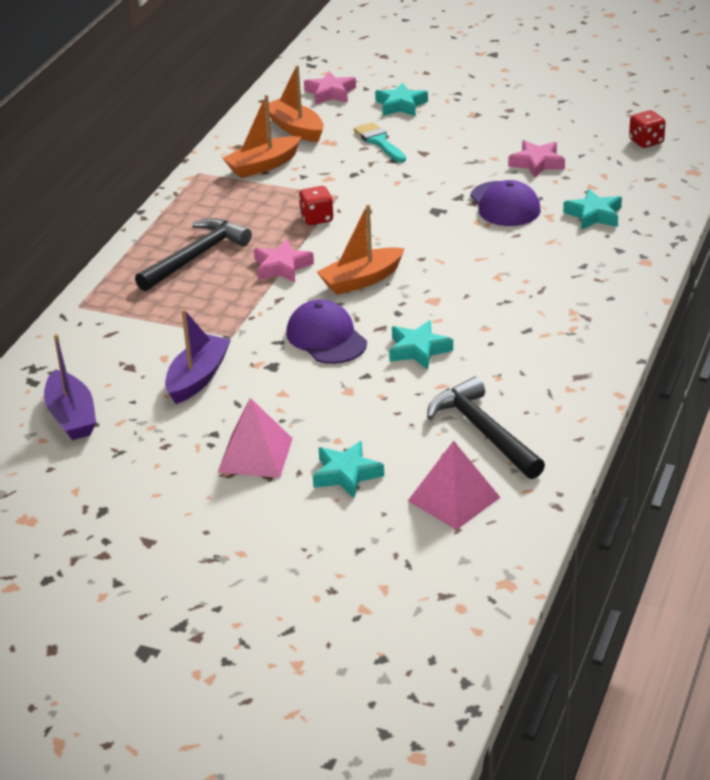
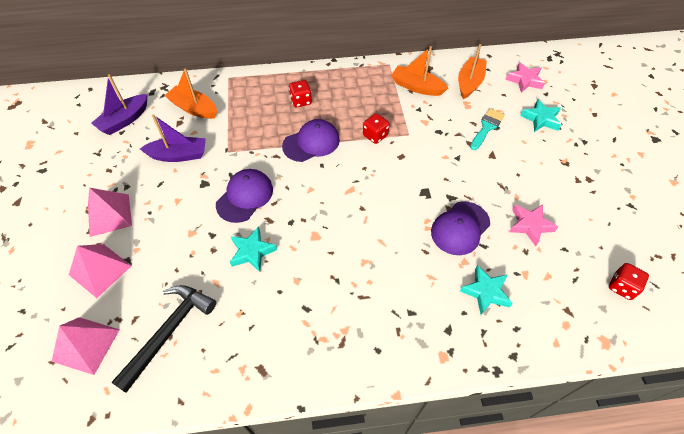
camera: 60 degrees right, 20 degrees up
(195, 257) = (301, 101): black hammer -> red dice
(282, 267) = (311, 143): pink star -> purple cap
(346, 474) = (100, 270): turquoise star -> pink pyramid
(361, 280) = (318, 187): orange boat -> orange boat (194, 108)

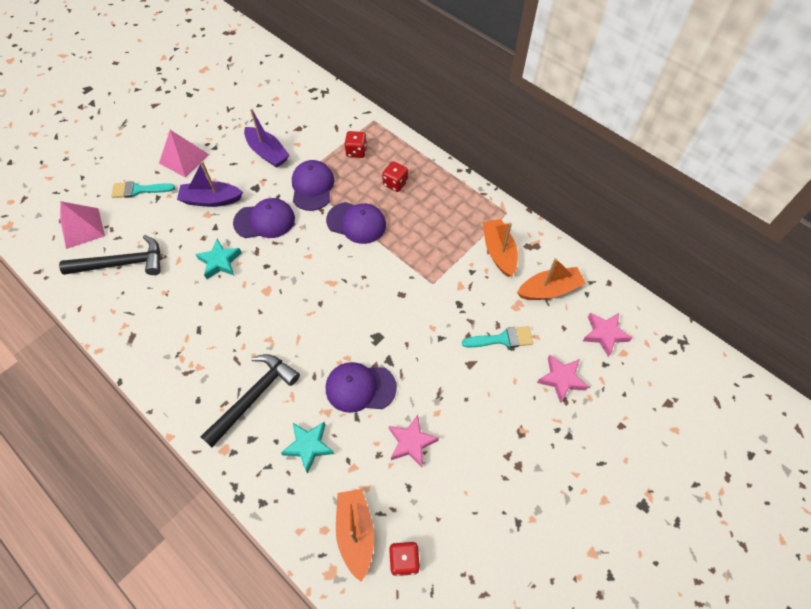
camera: 50 degrees right, 5 degrees up
(100, 270) = (138, 190): pink pyramid -> turquoise brush
(124, 120) = (270, 98): purple boat -> purple boat (211, 200)
(194, 108) = (320, 125): orange boat -> orange boat (356, 533)
(247, 148) = (312, 187): none -> purple cap
(375, 136) = (407, 260): red dice -> red dice (356, 151)
(410, 304) = (254, 397): none -> black hammer
(540, 119) = (561, 379): turquoise star -> pink star

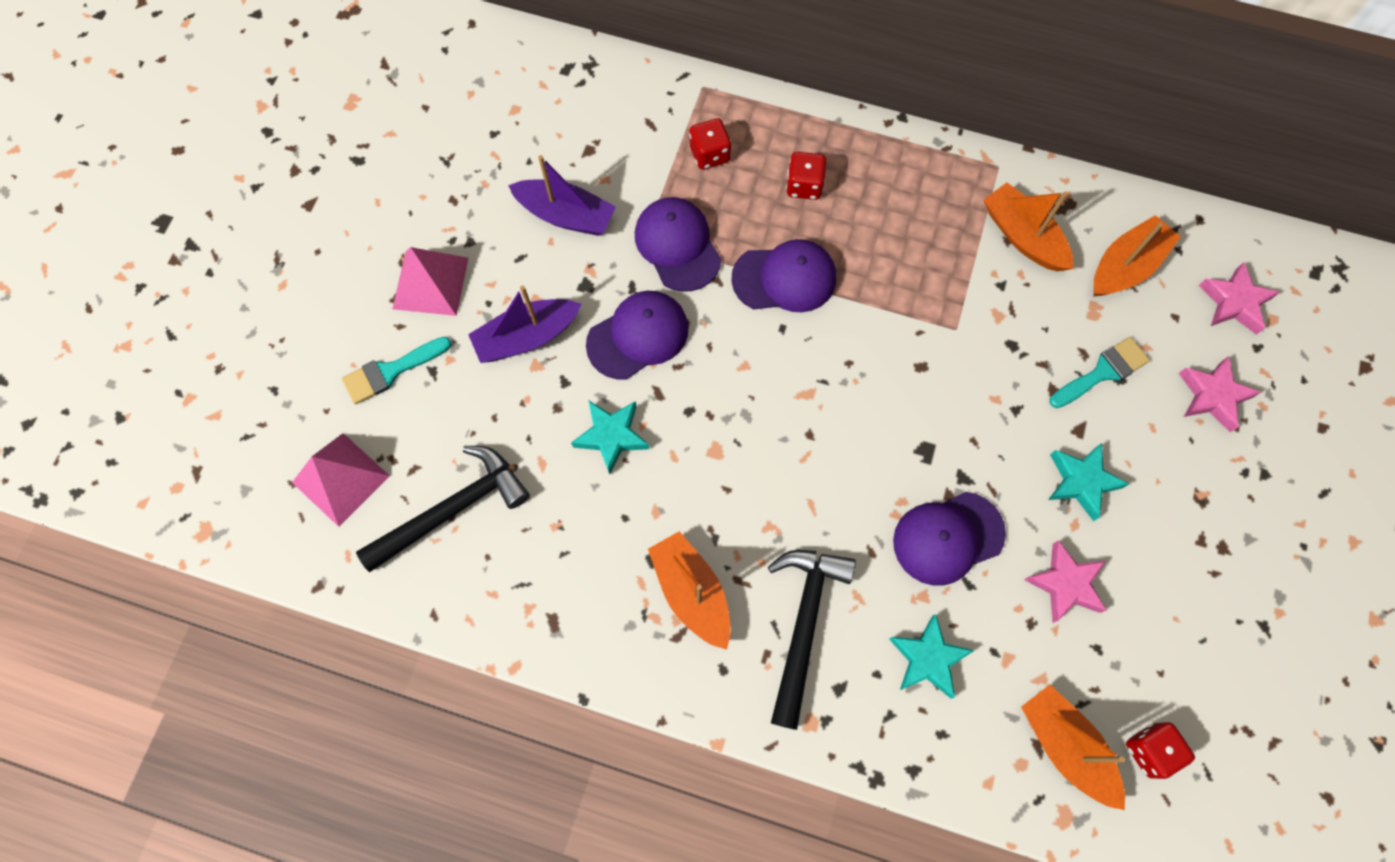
camera: 25 degrees left, 10 degrees up
(208, 354) = (692, 592): none -> orange boat
(454, 392) = (1081, 482): none -> turquoise star

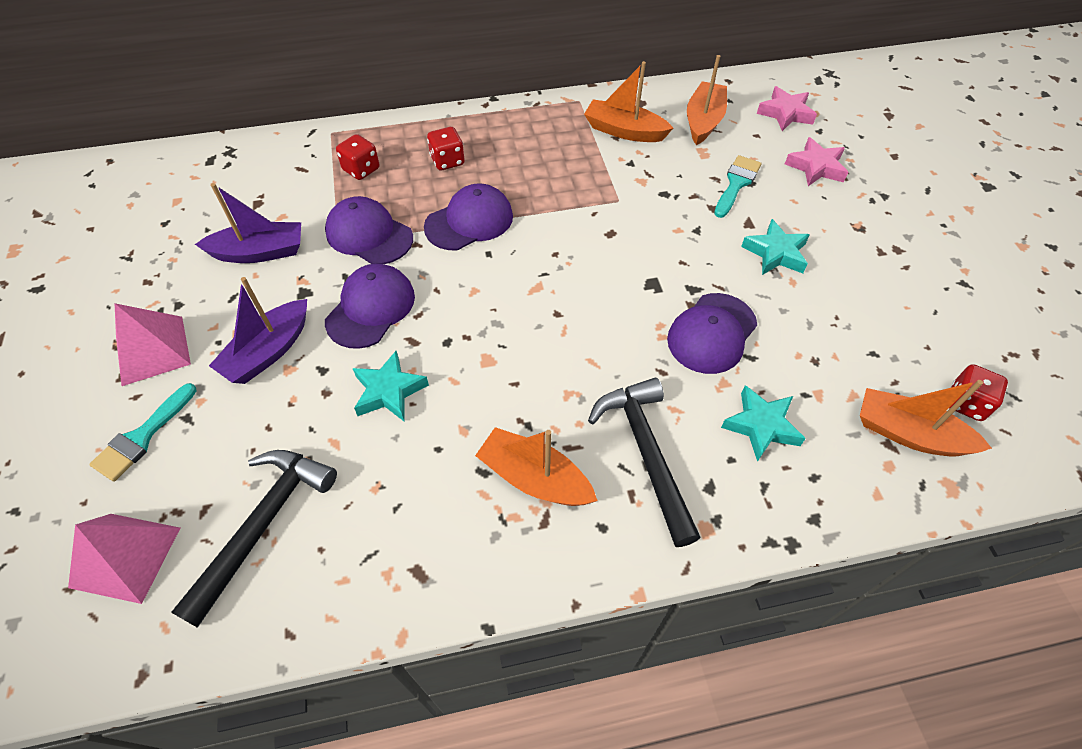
camera: 30 degrees left, 15 degrees down
(1065, 584) = (817, 322): pink star -> none

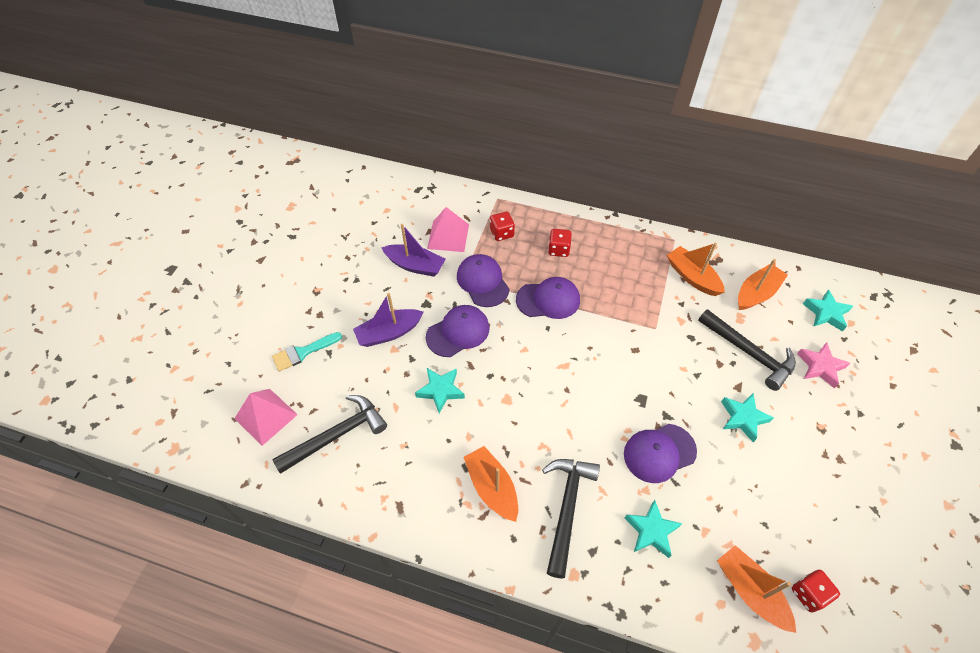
camera: 30 degrees right, 0 degrees up
(152, 350) = (331, 302): pink pyramid -> pink pyramid (448, 236)
(736, 183) = (749, 353): turquoise brush -> black hammer
(785, 113) = (826, 313): pink star -> turquoise star

